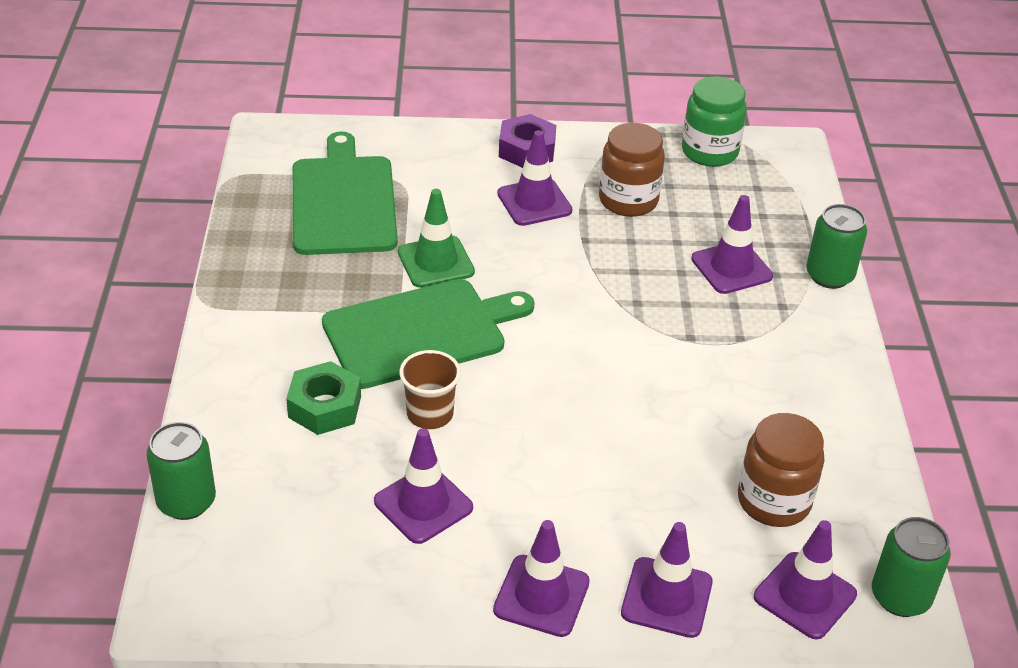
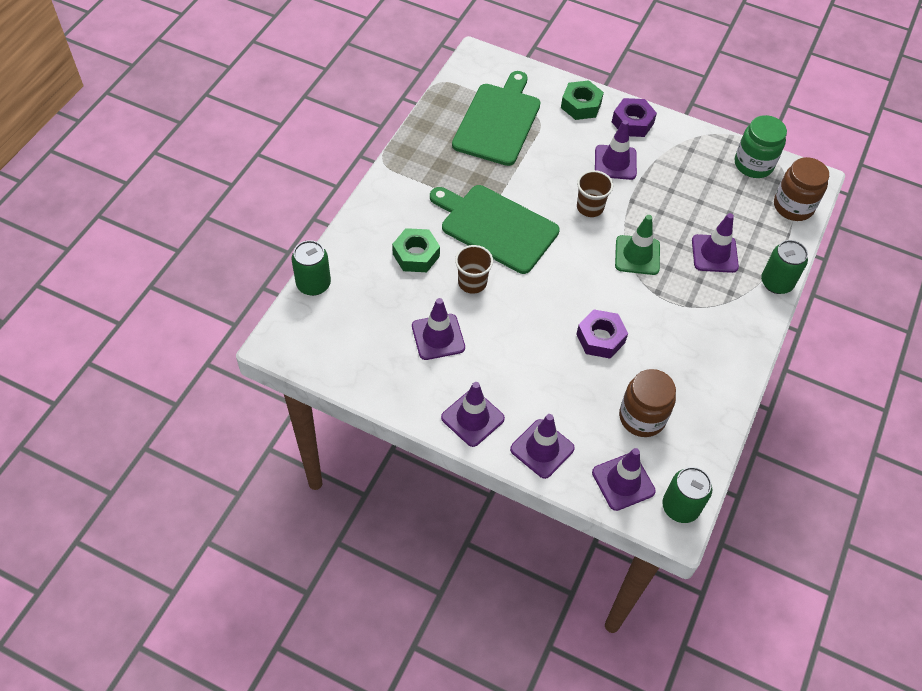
camera: 25 degrees right, 15 degrees up
(420, 332) = (496, 227): green cutting board -> green cutting board turned 150 degrees counterclockwise
(436, 262) = (530, 183): green traffic cone -> green traffic cone (637, 255)
(445, 149) = (581, 105): none -> green nut
(535, 266) = (590, 207): none -> brown cup
(628, 200) = (676, 182): brown jar -> brown jar (793, 206)
(653, 421) = (600, 338): none -> purple nut

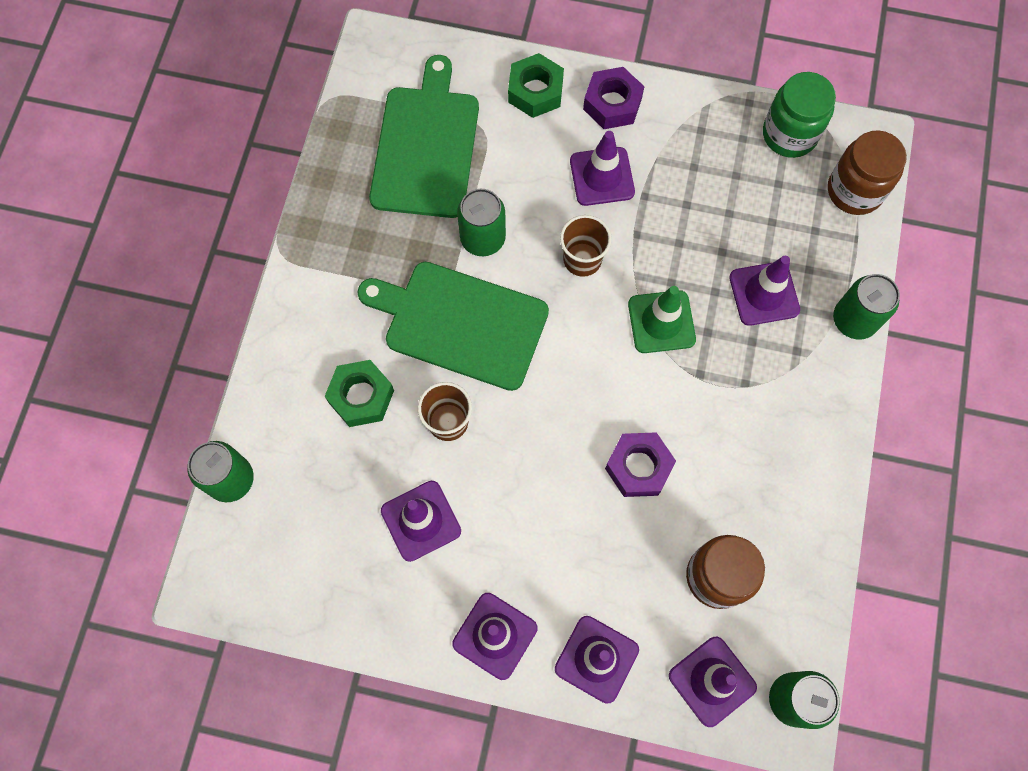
camera: 10 degrees left, 15 degrees up
(523, 181) = (482, 238): none -> green can

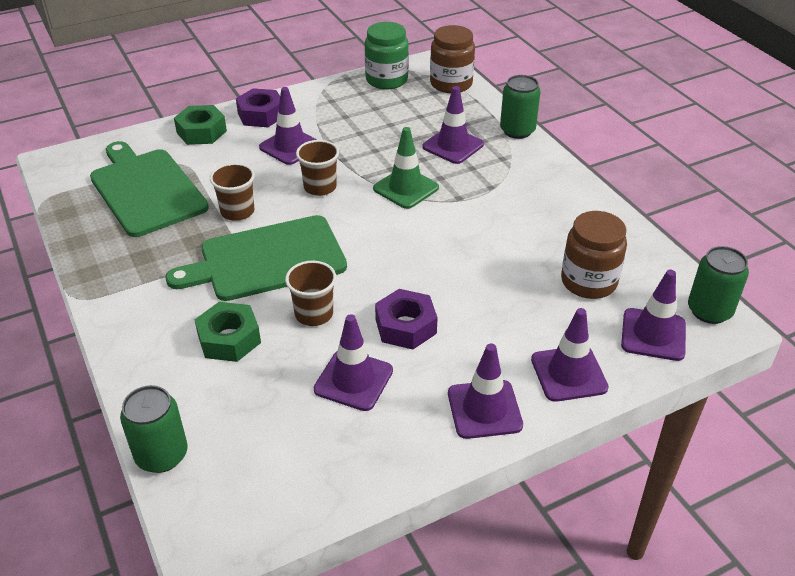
camera: 40 degrees left, 30 degrees down
(482, 238) = (237, 211): green can -> brown cup
(638, 467) = (474, 260): purple nut -> purple nut (405, 326)

